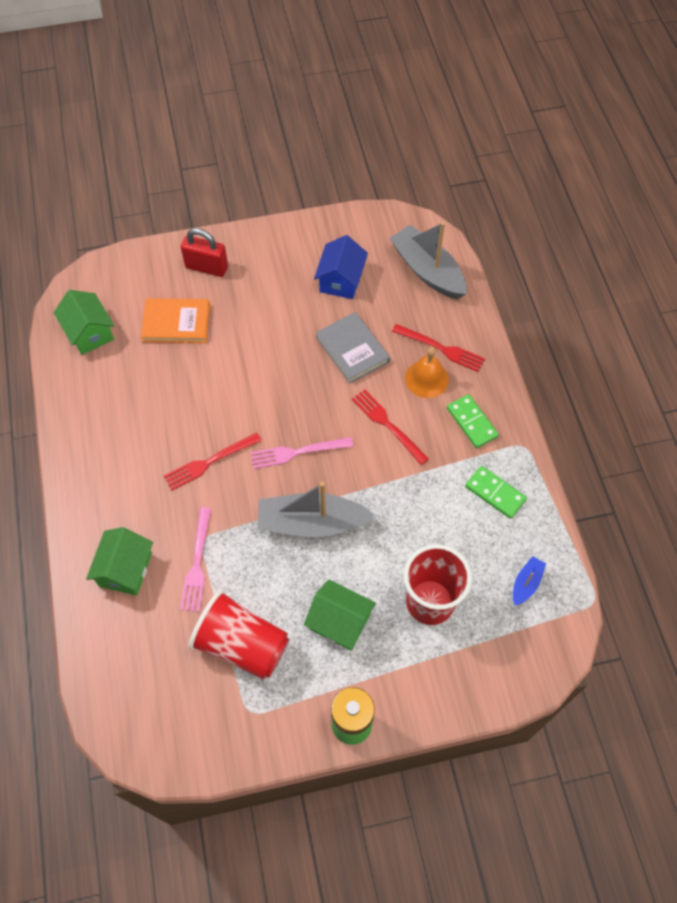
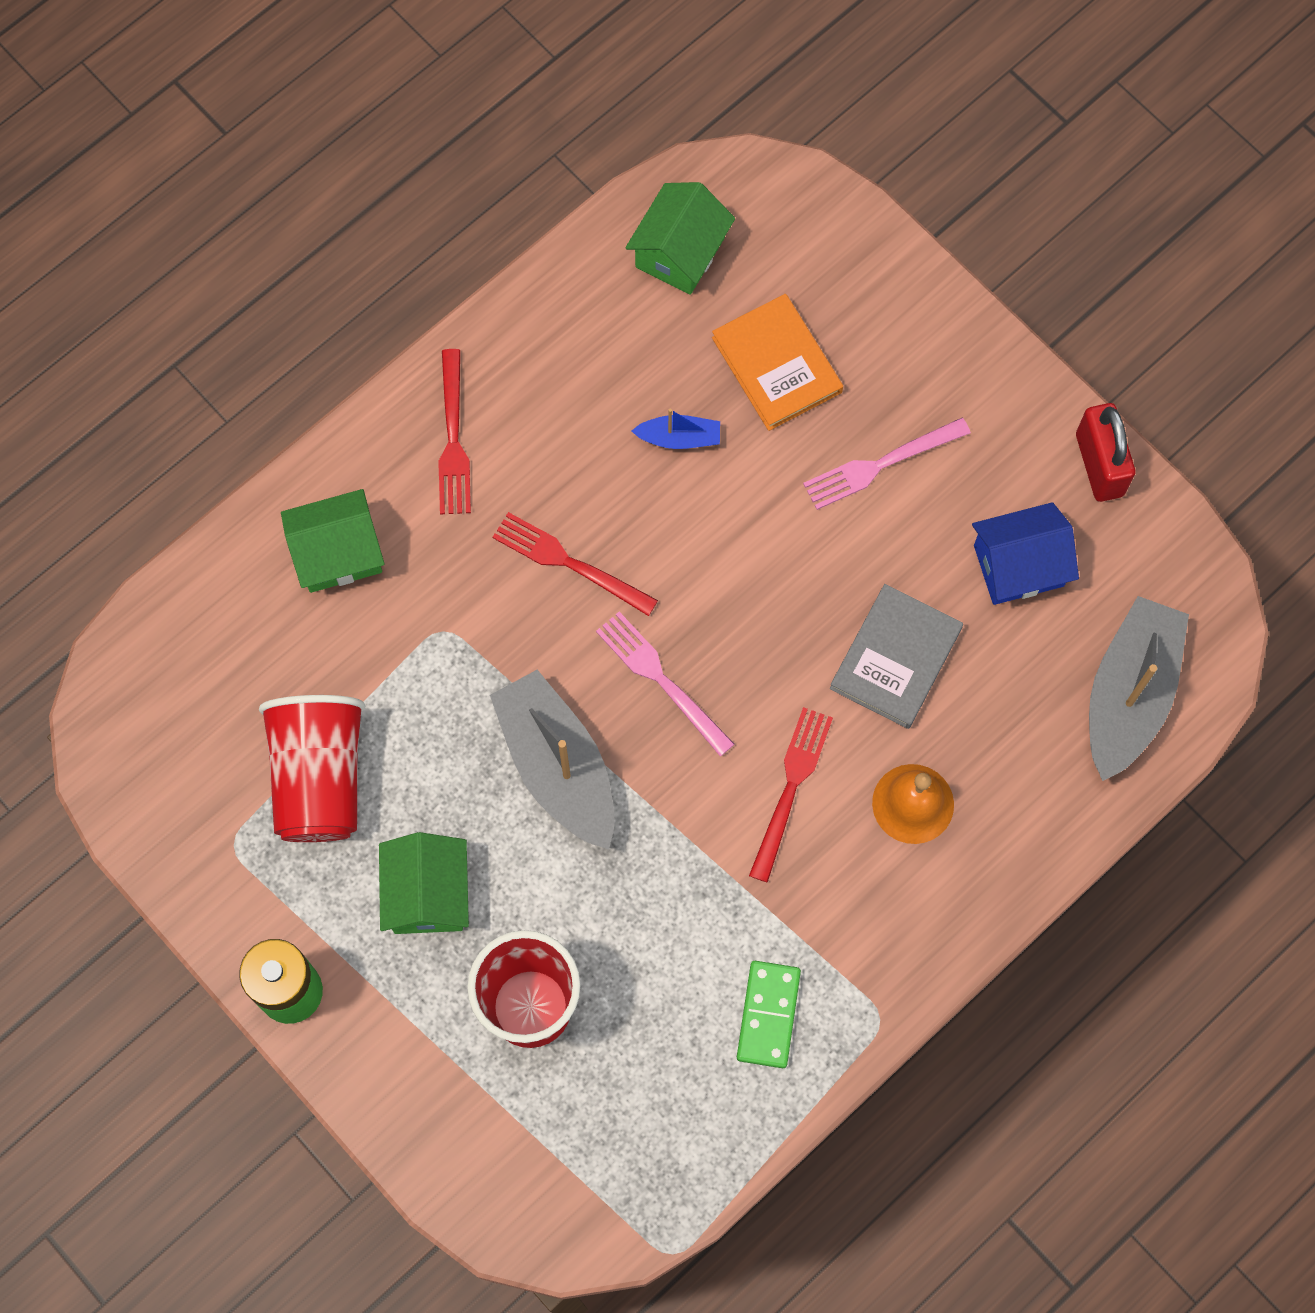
camera: 60 degrees right, 10 degrees up
(197, 564) = (402, 644): pink fork -> pink fork (880, 465)
(206, 267) = (908, 345): red padlock -> red padlock (1099, 465)
(441, 348) = (986, 797): red fork -> red fork (453, 440)
(471, 422) = (874, 916): green domino -> none
(526, 583) = (642, 1136): blue boat -> blue boat (679, 438)

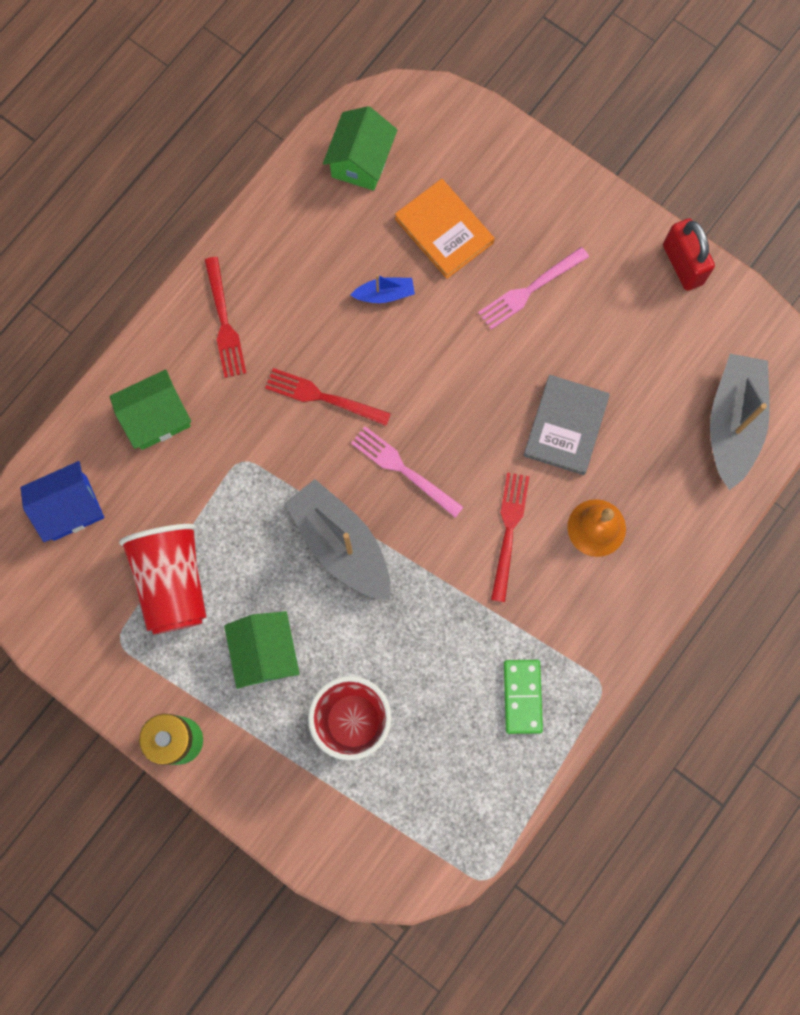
camera: 10 degrees left, 5 degrees up
(1018, 565) = (639, 345): blue house -> blue house (70, 508)

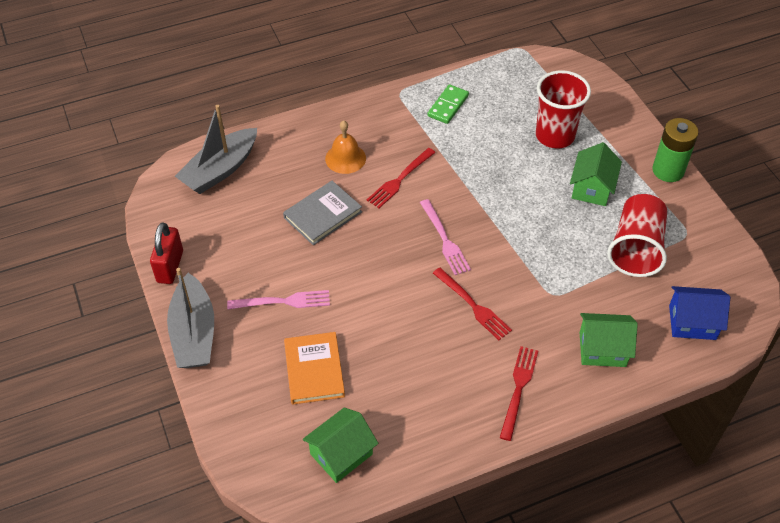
camera: 150 degrees left, 25 degrees down
(341, 544) = (511, 219): grey boat -> grey boat (194, 333)
(384, 294) = (387, 349): blue boat -> none

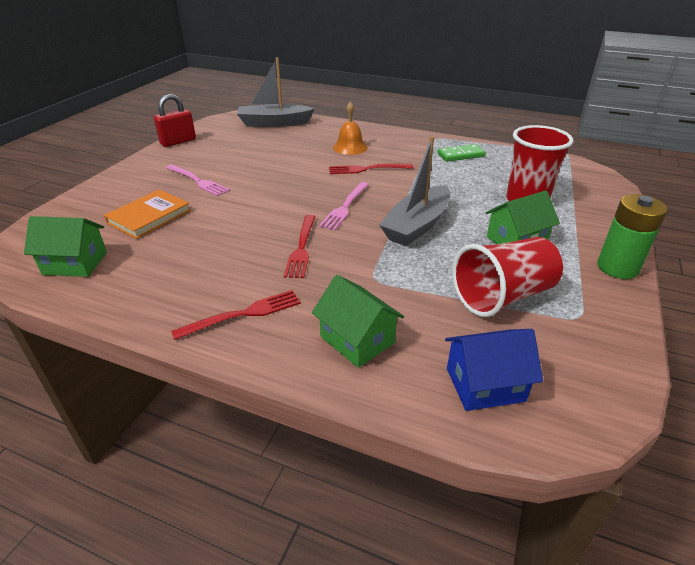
camera: 45 degrees right, 15 degrees down
(194, 333) = (133, 168): grey boat -> grey boat (417, 225)
(323, 215) = (291, 161): grey book -> none
(692, 322) = (485, 385): blue house -> blue house turned 60 degrees counterclockwise

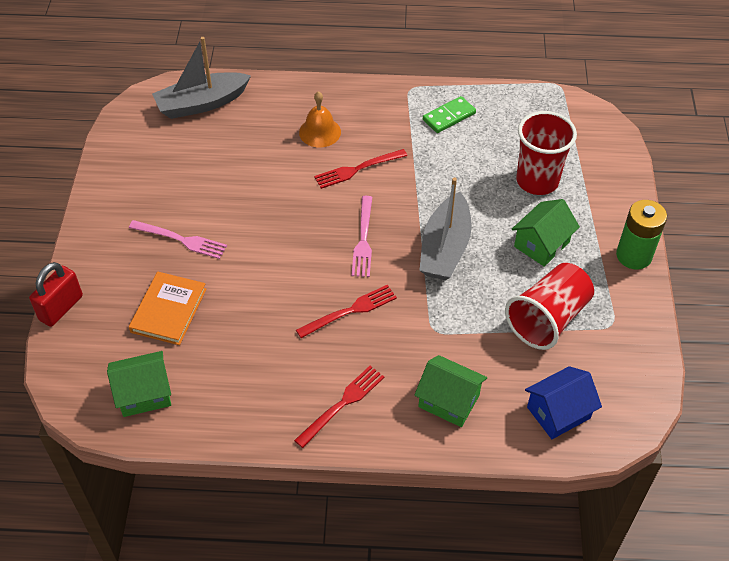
camera: 20 degrees left, 15 degrees up
(178, 142) = (105, 172): red padlock -> red padlock (61, 308)
(302, 248) = (350, 311): red fork -> red fork turned 105 degrees counterclockwise

